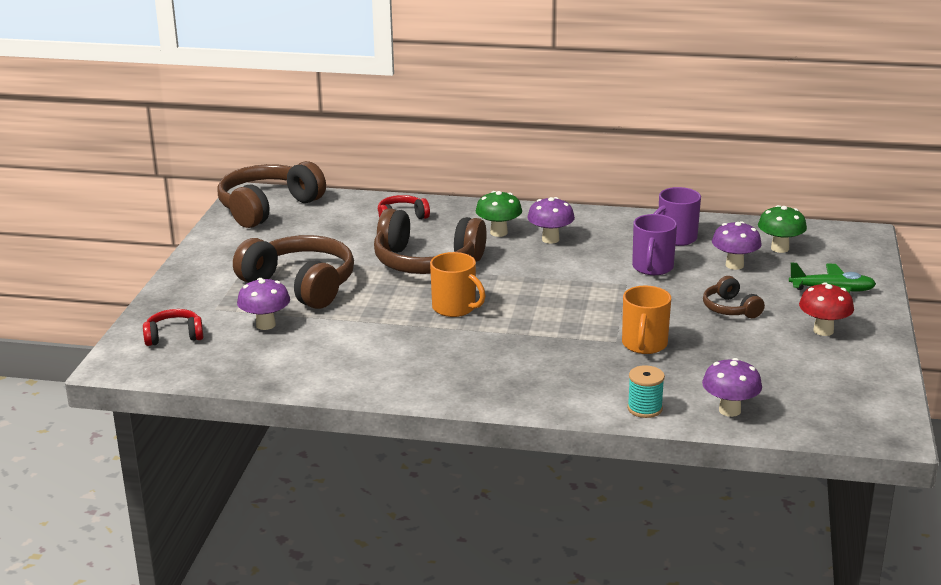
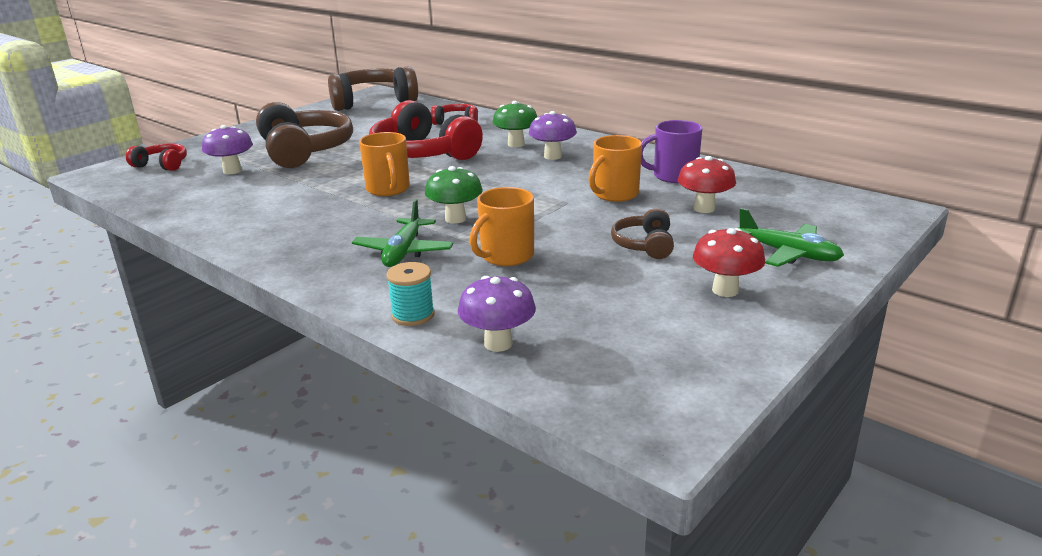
camera: 30 degrees right, 0 degrees up
(426, 262) = (422, 154): brown headphones -> red headphones
(561, 362) = (404, 252): none -> green plane
(652, 267) = (614, 194): purple mug -> orange mug
(734, 265) = (704, 208): purple mushroom -> red mushroom
(780, 248) = (776, 204): green mushroom -> green mushroom (455, 219)

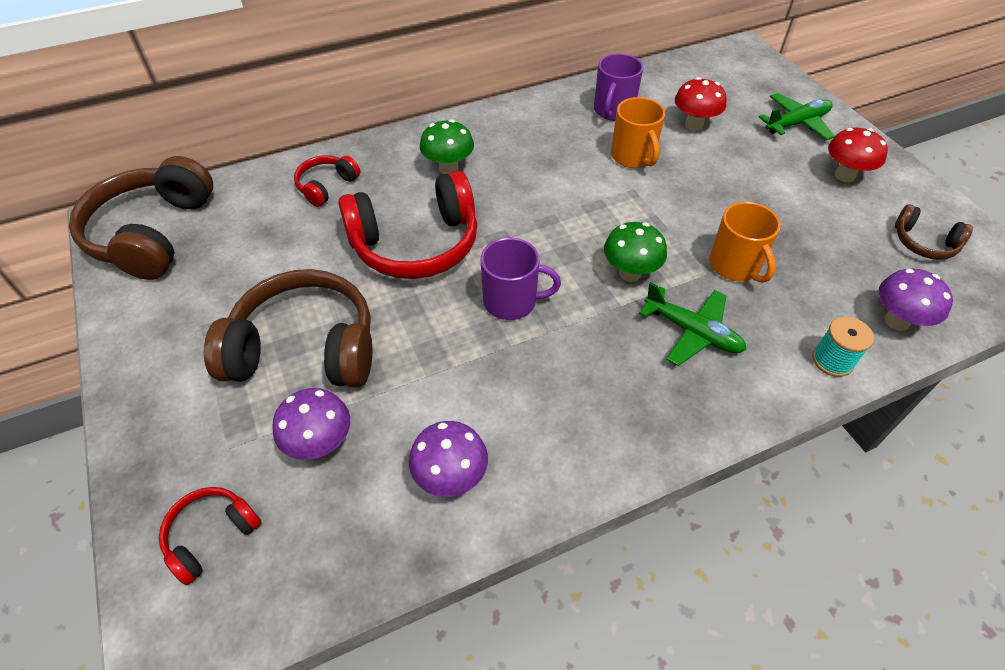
camera: 65 degrees left, 25 degrees up
(388, 189) = (511, 301): orange mug -> purple mug
(552, 156) = (506, 157): purple mushroom -> purple mushroom (451, 477)
(644, 245) = (749, 181): brown headphones -> brown headphones (924, 243)

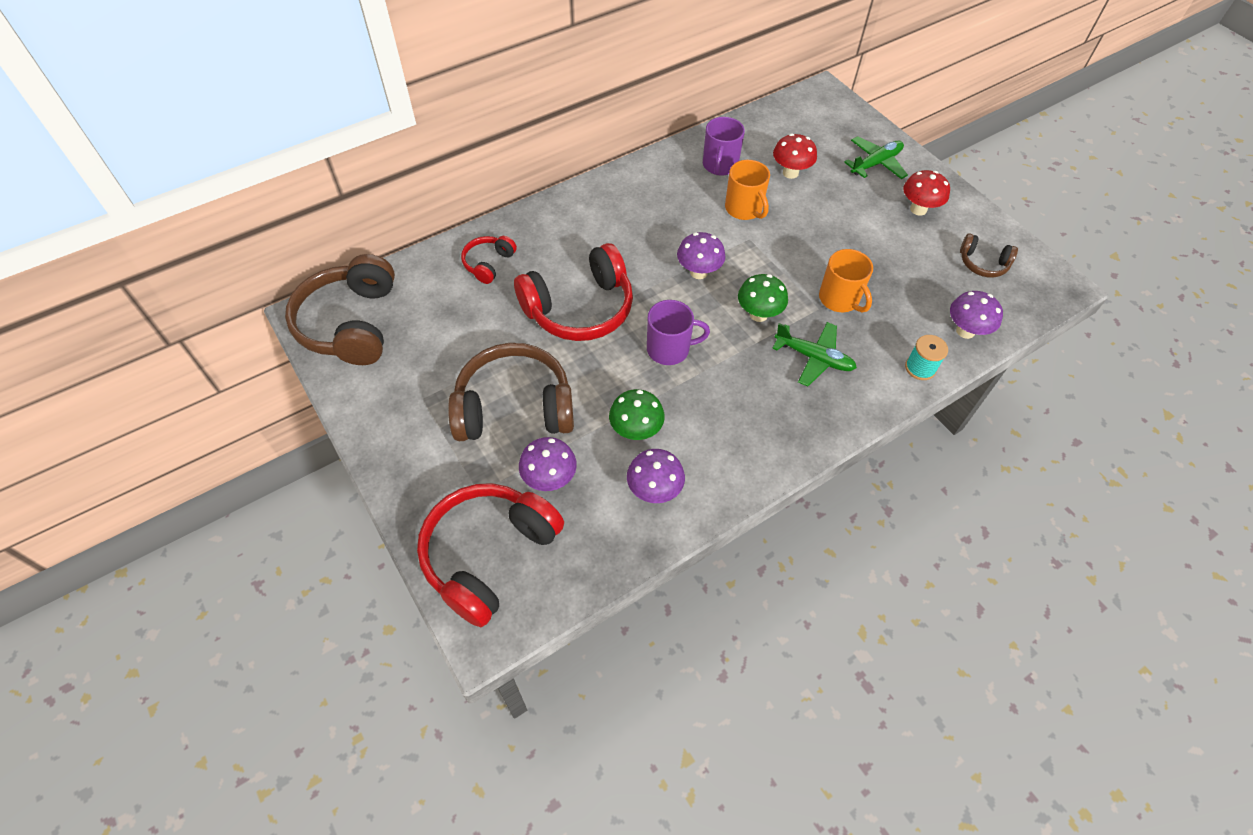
camera: 10 degrees left, 5 degrees up
(211, 536) = (489, 555): red headphones -> red headphones, size x2.02
(448, 168) = (589, 236): green mushroom -> green mushroom (636, 431)
(566, 218) = (698, 272): none -> purple mushroom

